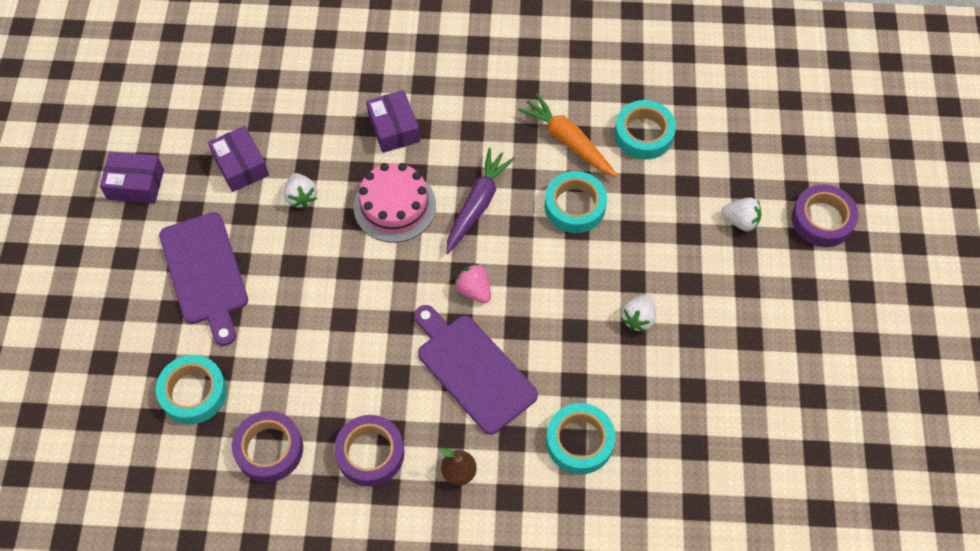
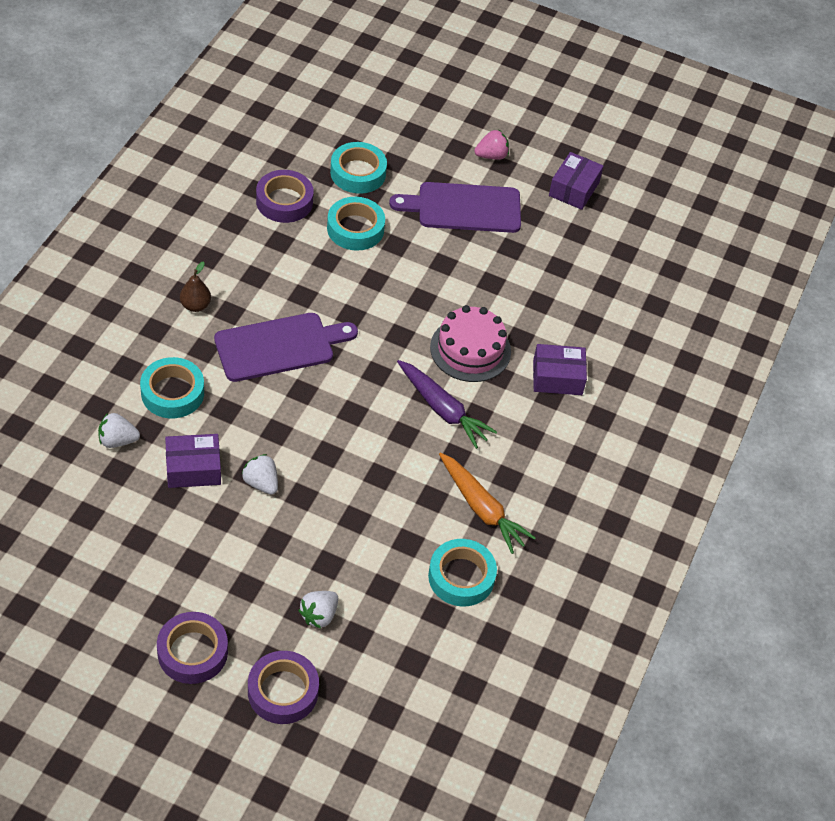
camera: 105 degrees right, 10 degrees down
(241, 166) = (563, 259): purple box -> purple box (193, 468)
(301, 197) = (510, 289): white strawberry -> white strawberry (117, 440)
(370, 453) = (245, 258): purple tape -> purple tape (192, 652)
(474, 290) = (355, 375): pink strawberry -> pink strawberry (491, 156)
(568, 141) = (481, 508): orange carrot -> orange carrot turned 75 degrees clockwise
(575, 206) = (404, 483): turquoise tape -> turquoise tape (355, 229)

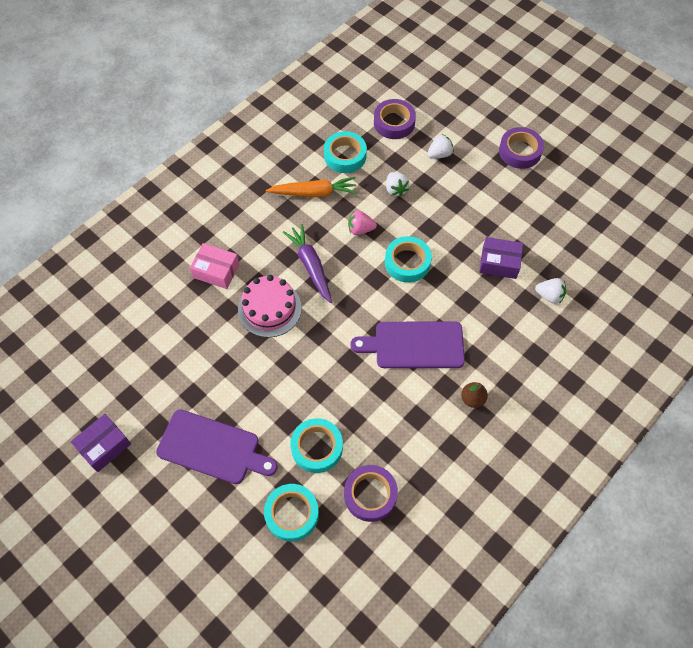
camera: 155 degrees left, 10 degrees up
(172, 393) = (504, 324): turquoise tape -> turquoise tape (407, 262)
(261, 483) = (454, 242): white strawberry -> white strawberry (395, 189)
(283, 691) = (471, 120): purple tape -> purple tape (394, 123)
(481, 508) = (314, 193): orange carrot -> orange carrot turned 105 degrees clockwise
(491, 156) = (158, 505): pink strawberry -> pink strawberry (360, 229)
(557, 377) = (216, 271): purple box -> pink box

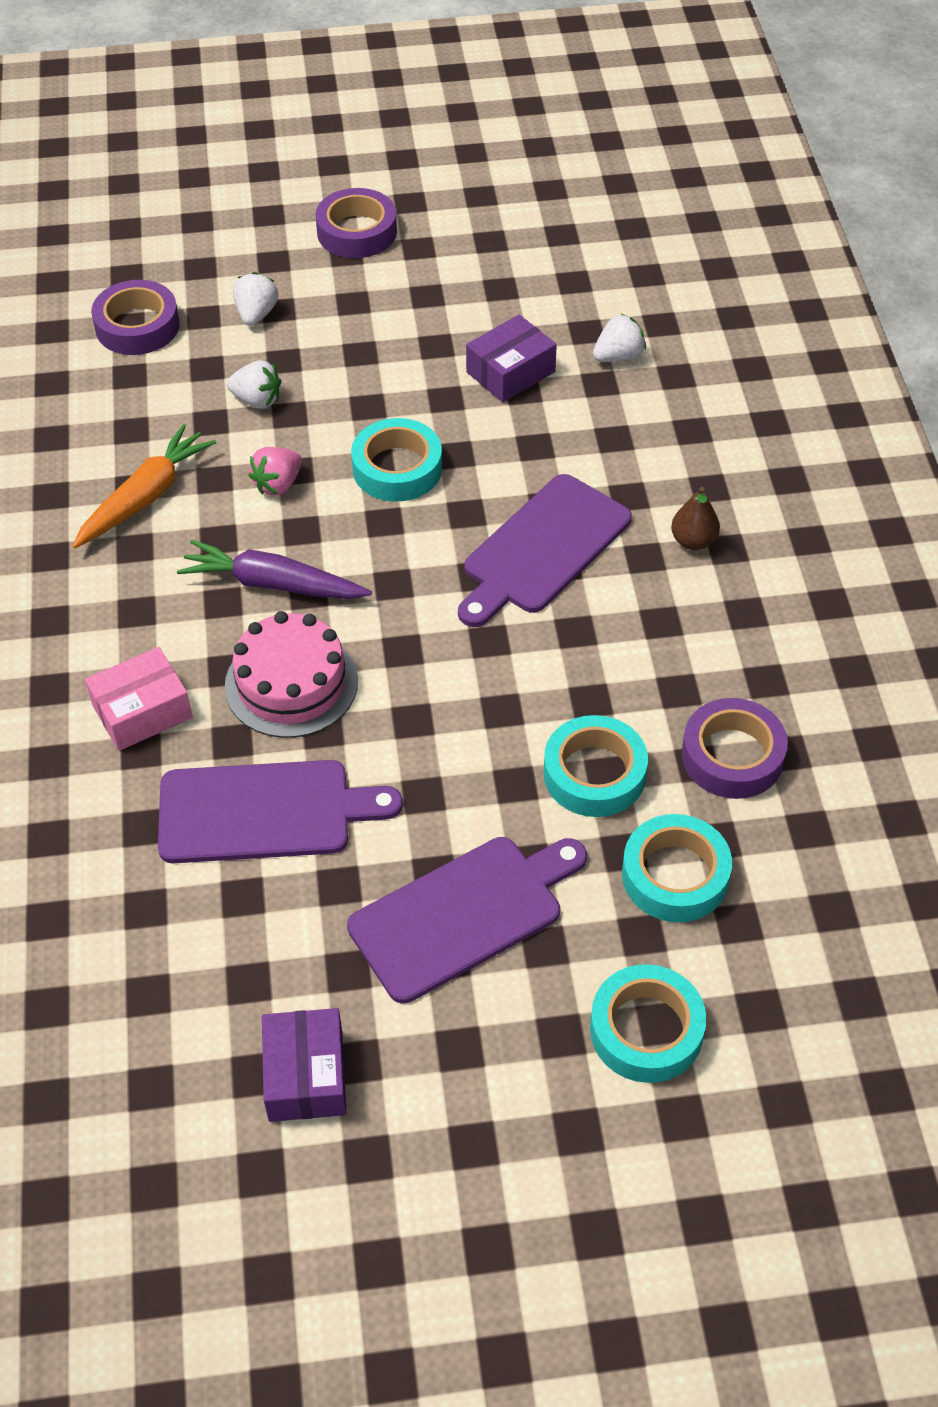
camera: 50 degrees left, 10 degrees down
(204, 345) = (264, 812): none -> purple cutting board
(345, 156) = (124, 418): turquoise tape -> turquoise tape (646, 1030)

